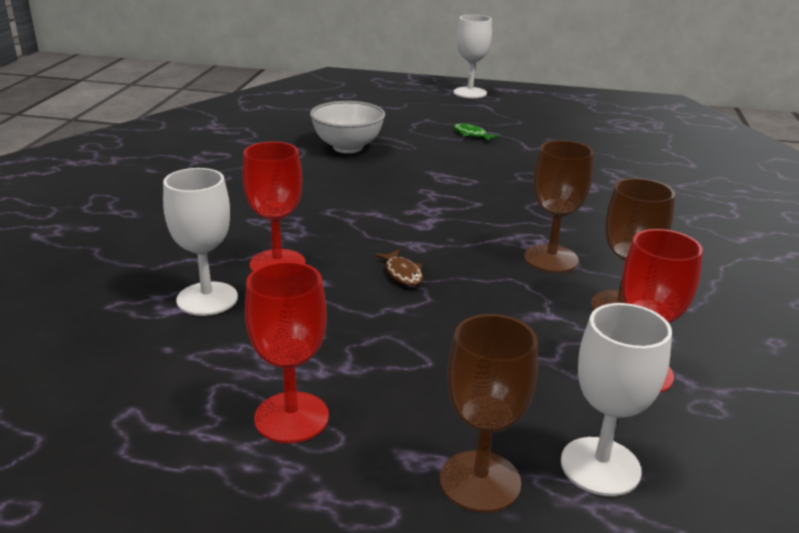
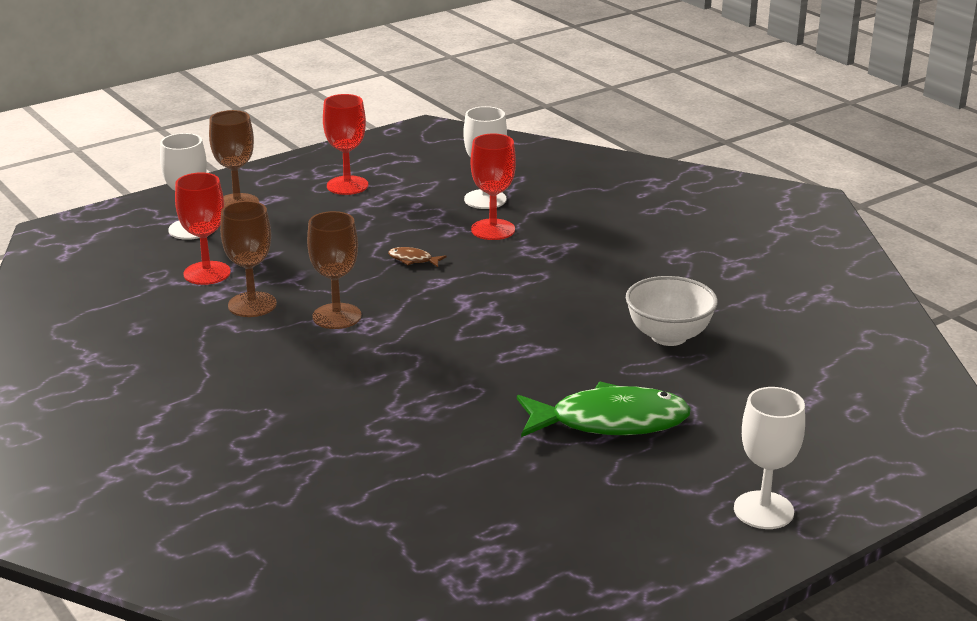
camera: 135 degrees right, 0 degrees up
(471, 134) = (610, 422): green fish -> green fish, size x2.47

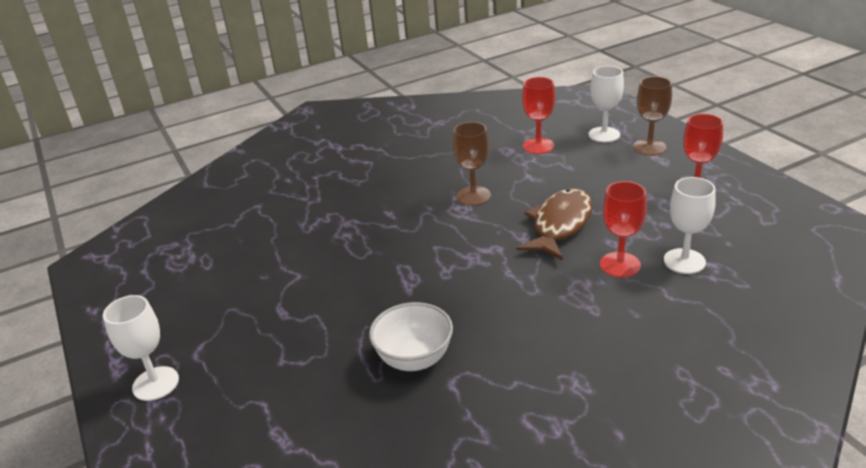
camera: 100 degrees right, 5 degrees up
(252, 305) = (493, 164): brown goblet -> none
(413, 260) = (560, 225): brown fish -> brown fish, size x2.47
(610, 422) = (298, 315): green fish -> none

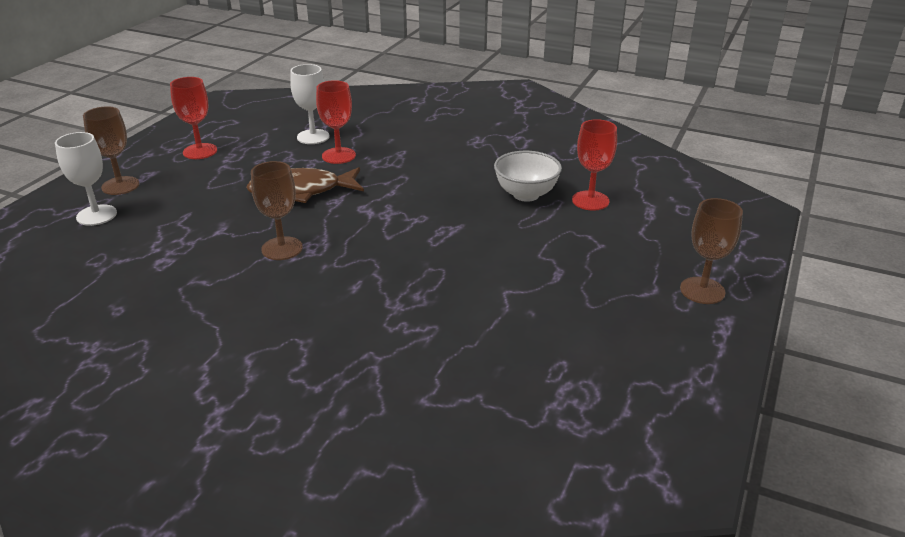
camera: 130 degrees left, 0 degrees up
(155, 383) = (702, 290): white goblet -> brown goblet
(538, 146) = (142, 246): red goblet -> red goblet (590, 201)

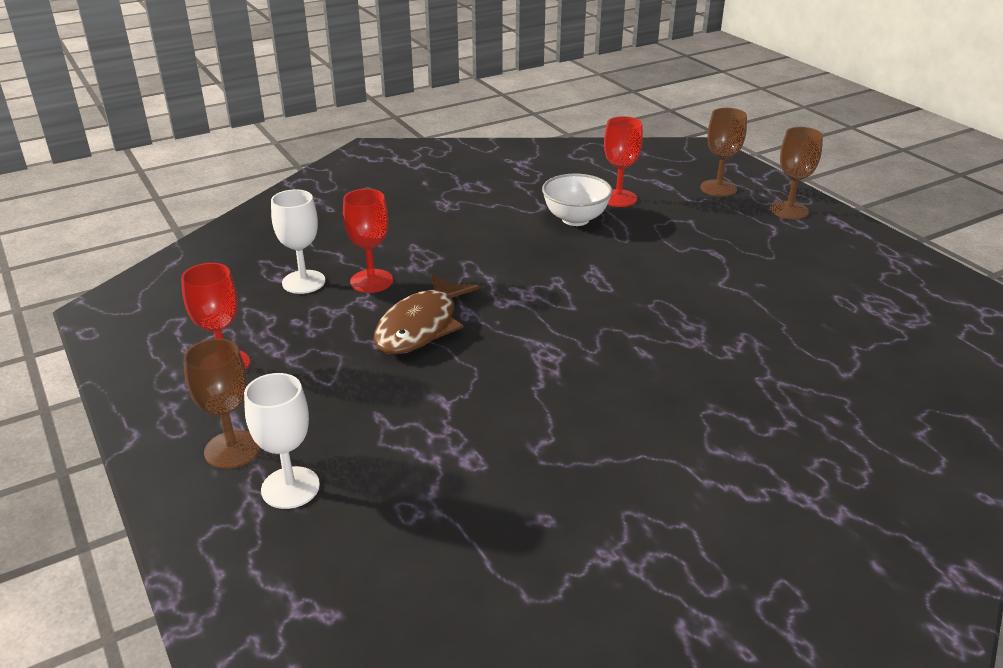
camera: 55 degrees left, 0 degrees up
(282, 248) = (529, 372): brown goblet -> brown goblet (718, 188)

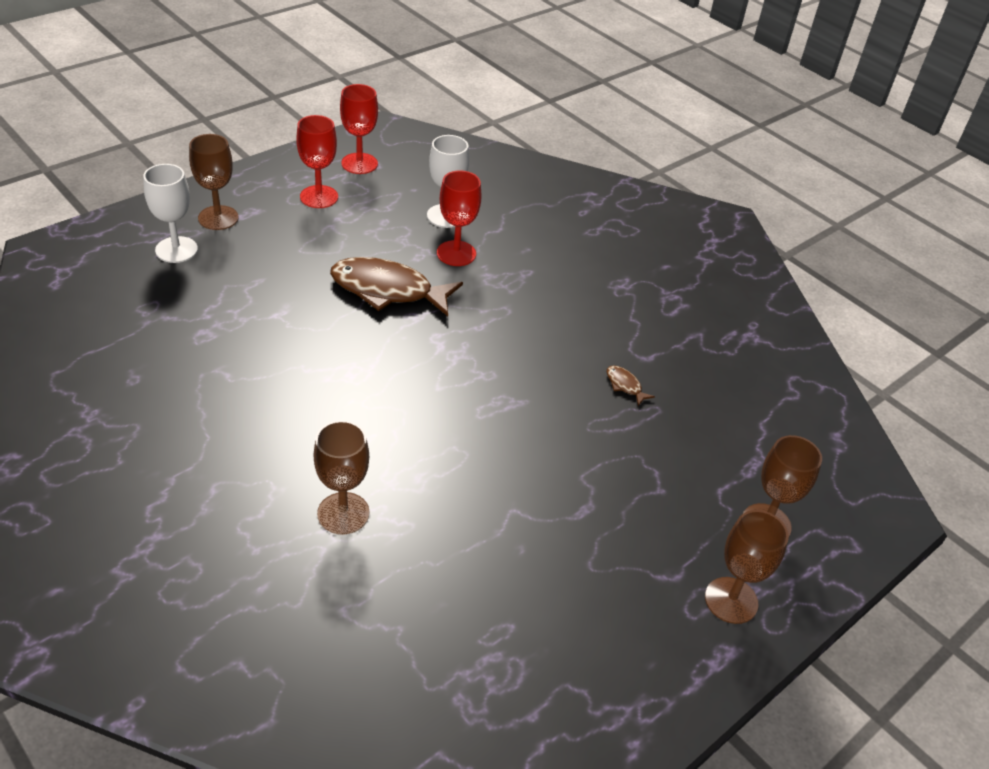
camera: 75 degrees right, 10 degrees up
(575, 219) = (625, 385): white bowl -> brown fish
(618, 198) = (693, 422): red goblet -> red goblet (359, 163)
(737, 369) = (343, 513): none -> brown goblet

